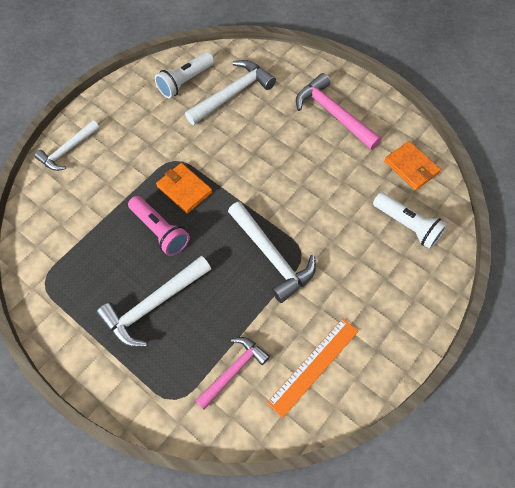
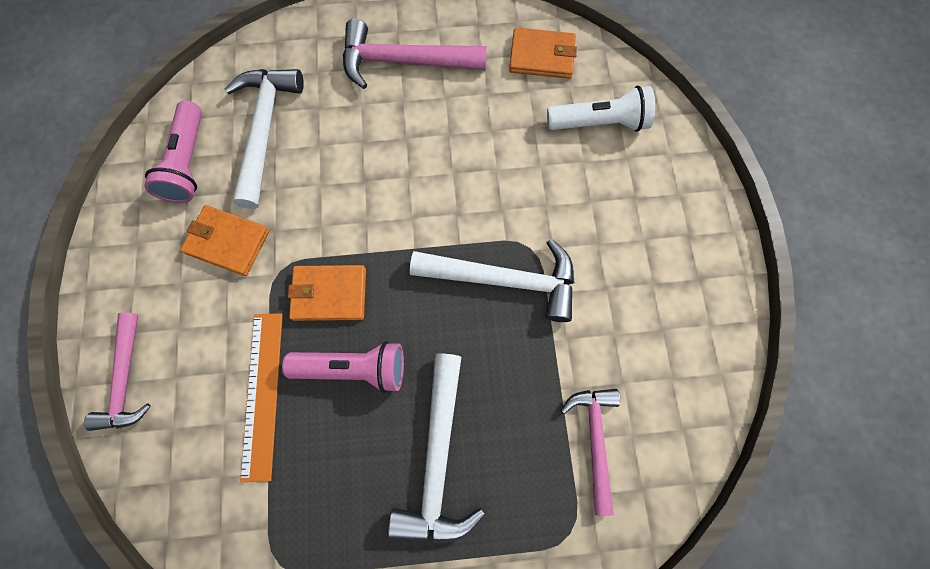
camera: 45 degrees left, 10 degrees up
(68, 150) = (126, 380): white hammer -> pink hammer
(166, 129) = (227, 242): none -> orange wallet
(185, 82) = (188, 163): white flashlight -> pink flashlight
(313, 366) = (662, 354): orange ruler -> orange ruler (262, 394)

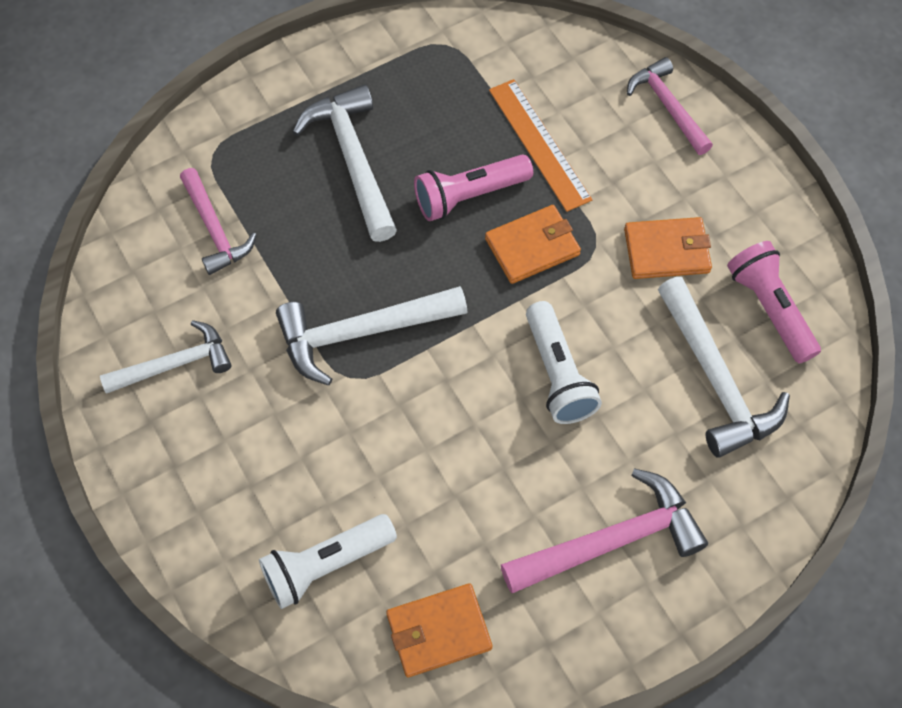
camera: 155 degrees right, 10 degrees down
(372, 182) = (558, 374): none -> white flashlight
(666, 319) = (175, 364): none -> white hammer

